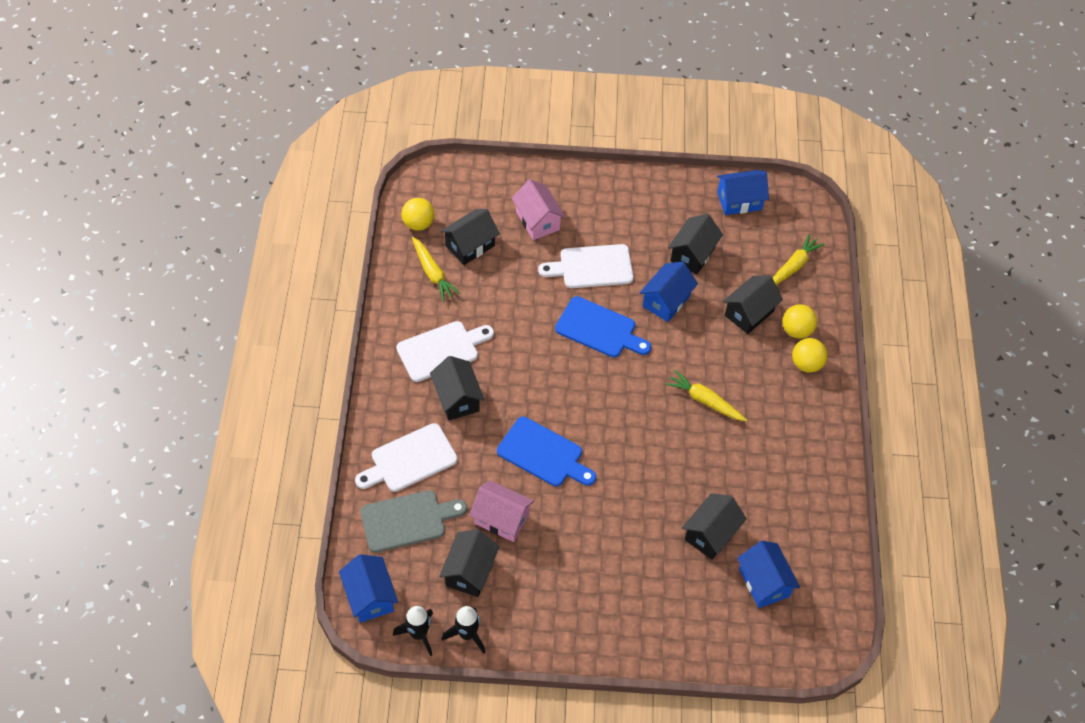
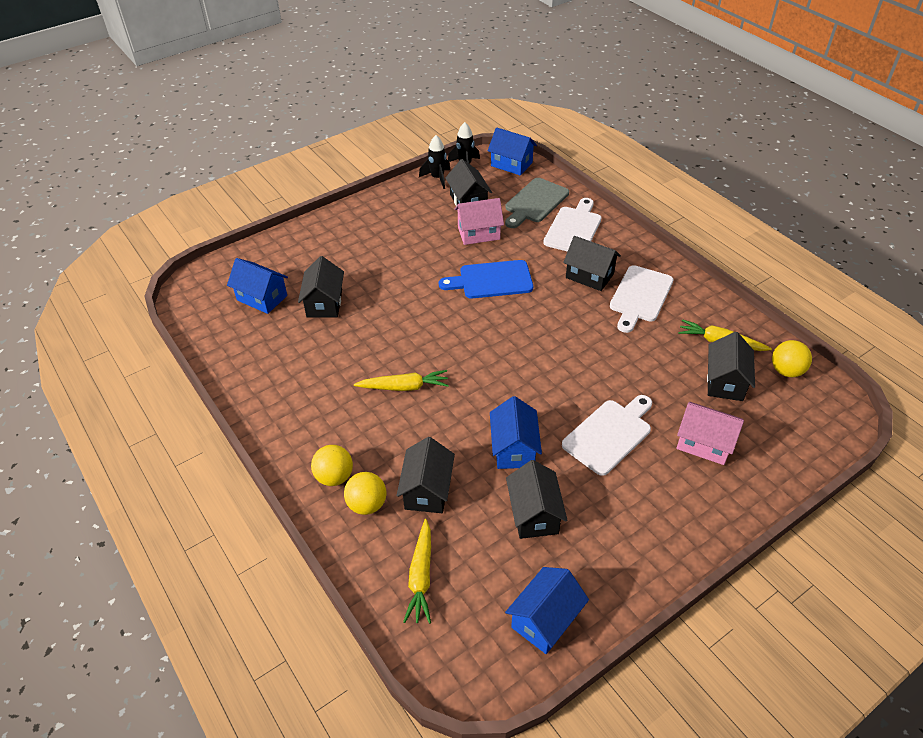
camera: 145 degrees right, 10 degrees down
(599, 329) = (545, 386): blue cutting board -> none

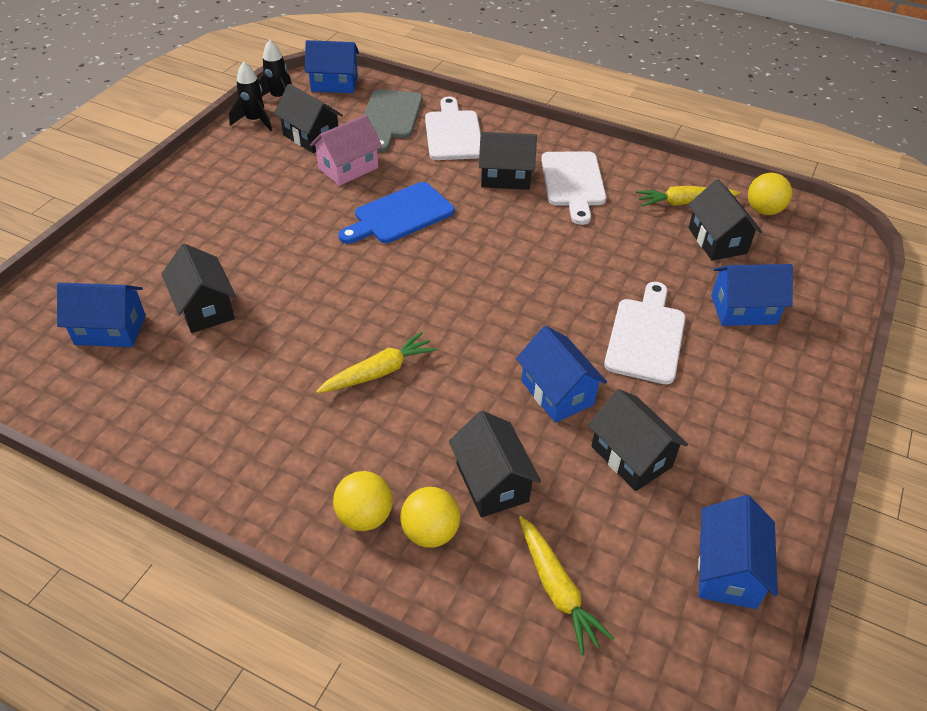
camera: 30 degrees left, 0 degrees up
(704, 443) = (743, 310): pink house -> blue house

